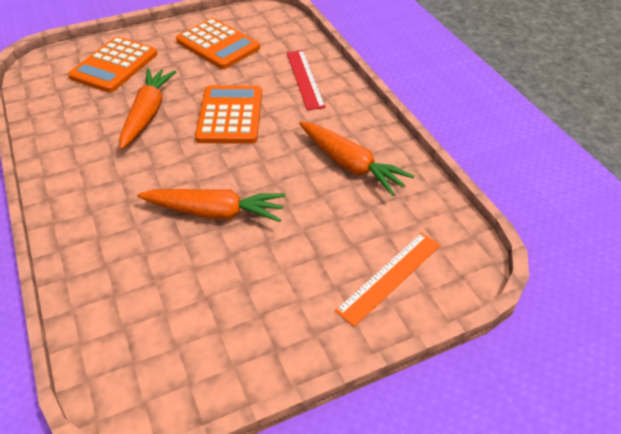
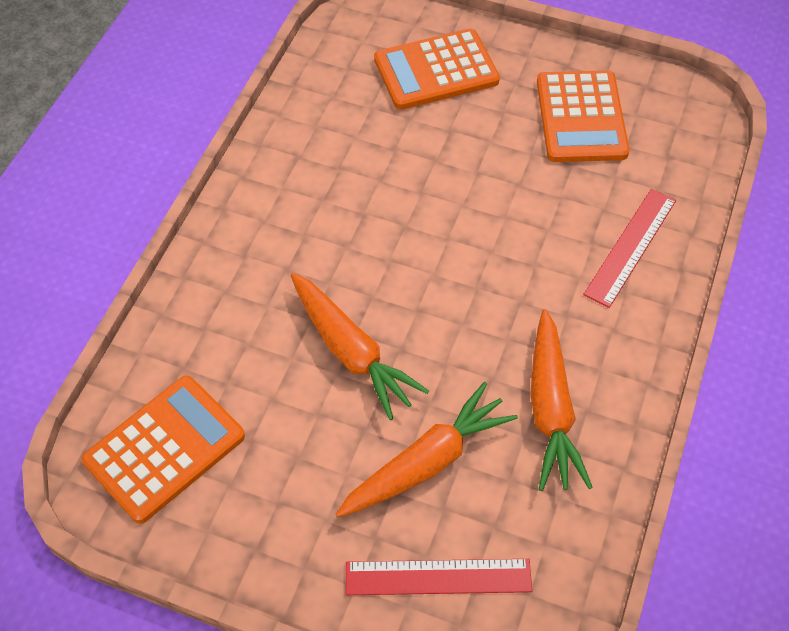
camera: 45 degrees right, 10 degrees up
(147, 114) = (407, 168): orange carrot -> orange carrot (427, 462)
(230, 115) = (489, 236): orange calculator -> orange calculator (165, 449)
(389, 277) = (438, 576): orange ruler -> red ruler

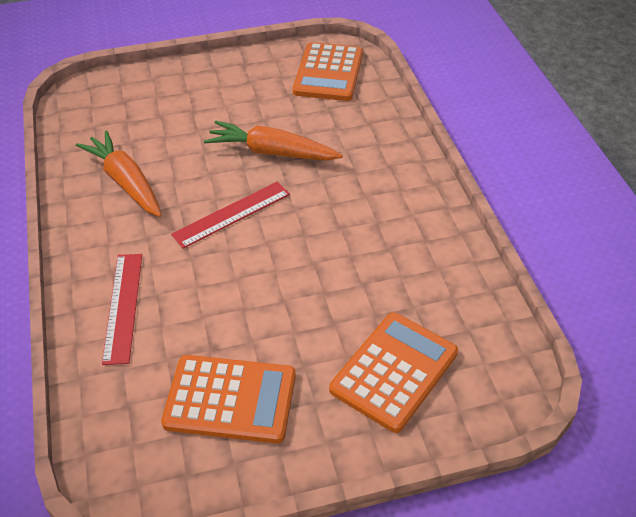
camera: 145 degrees right, 10 degrees down
(427, 462) = (184, 128): orange carrot -> none
(438, 576) = (143, 92): red ruler -> red ruler (232, 214)
(581, 117) = (230, 399): orange calculator -> orange calculator turned 135 degrees clockwise

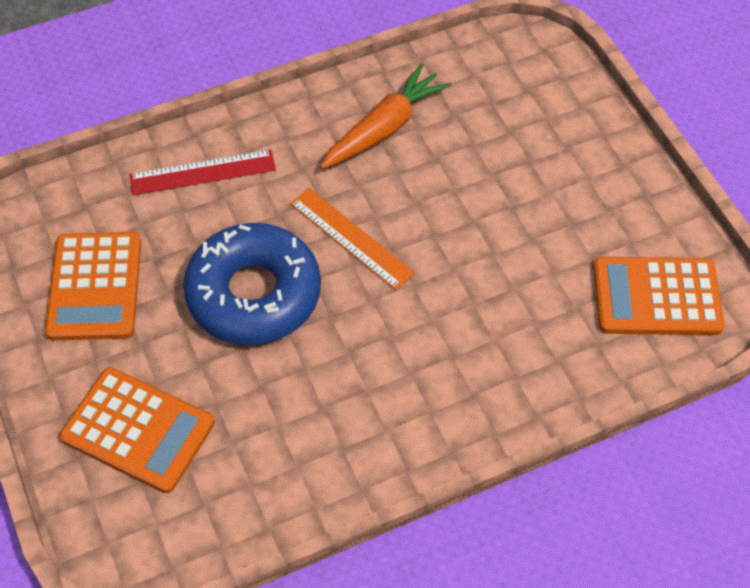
camera: 80 degrees right, 10 degrees up
(232, 214) = (351, 238): red ruler -> orange ruler
(270, 280) = (254, 294): none -> blue donut
(271, 152) = (469, 258): orange carrot -> none

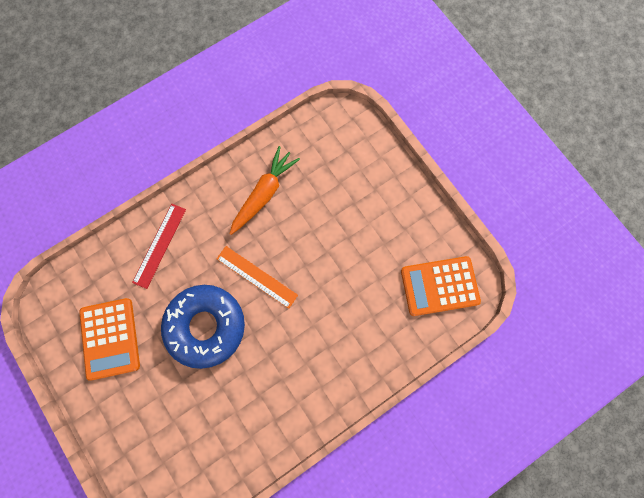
camera: 10 degrees left, 20 degrees up
(138, 430) = (155, 431): orange calculator -> none
(202, 172) = (159, 245): red ruler -> red ruler turned 45 degrees counterclockwise

